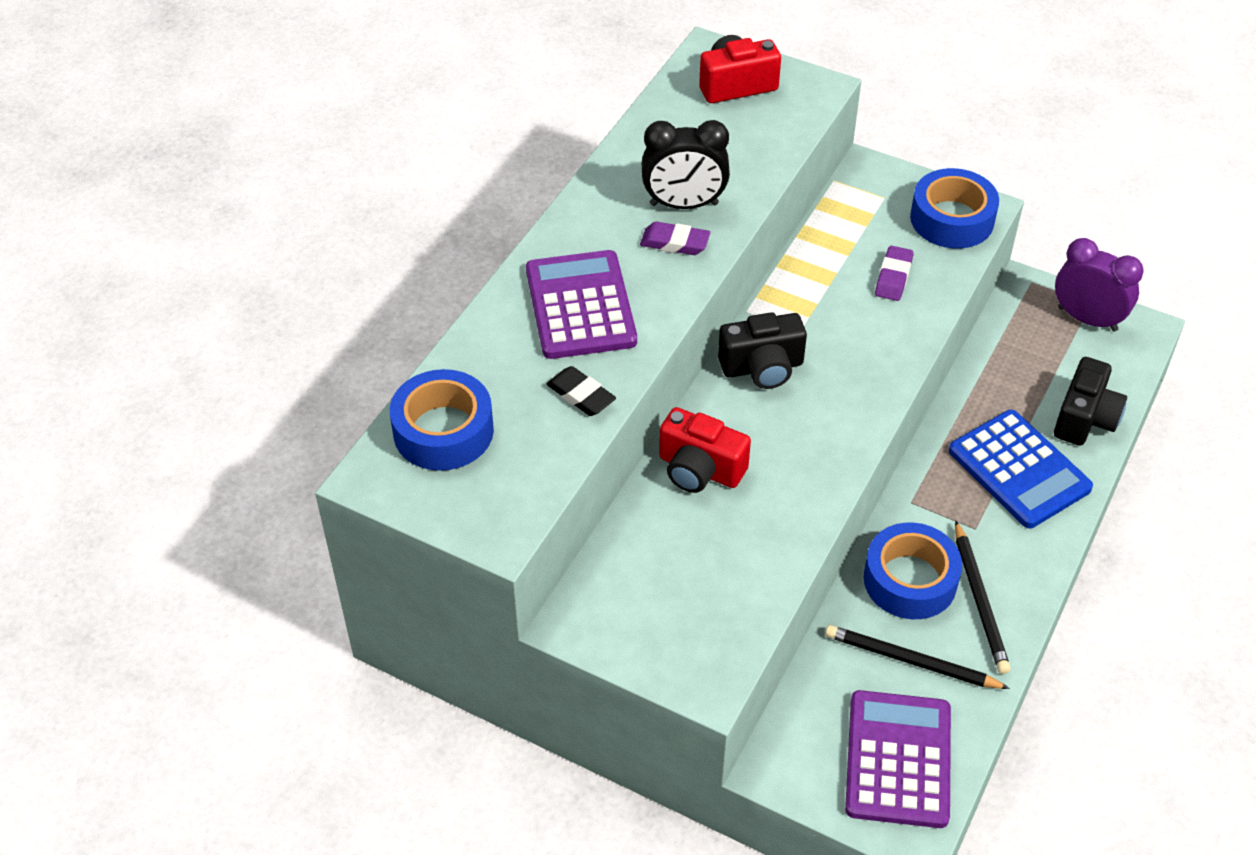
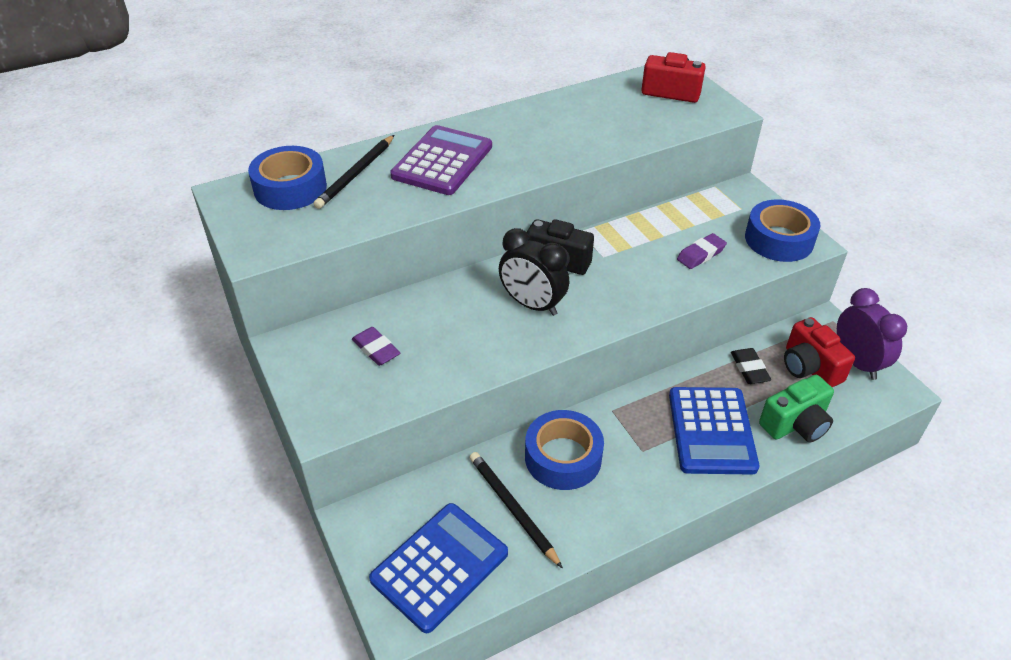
camera: 35 degrees right, 5 degrees down
(581, 395) = (387, 205): black eraser -> black eraser (749, 369)
(675, 243) = (538, 153): purple eraser -> purple eraser (376, 349)
(684, 204) = (567, 137): black clock -> black clock (532, 305)
(699, 469) = (454, 301): red camera -> red camera (809, 367)
(898, 759) = (440, 566): purple calculator -> blue calculator
(980, 600) = (600, 498): black pencil -> black pencil (356, 174)
(1085, 418) = (795, 424): black camera -> green camera

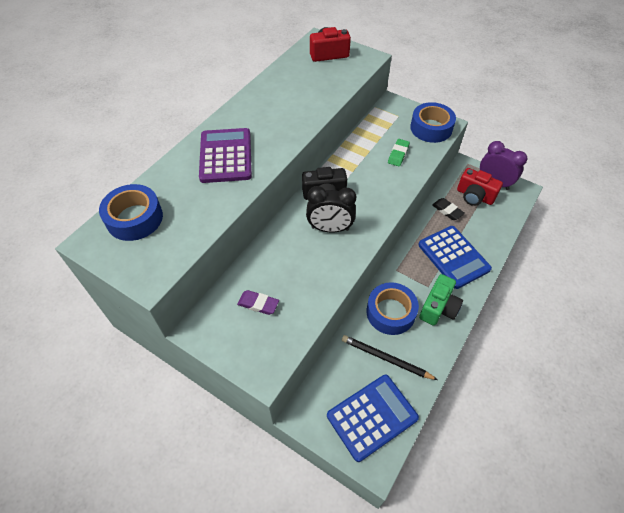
camera: 30 degrees left, 10 degrees up
(356, 174) = (174, 188): black pencil -> none
(440, 566) = (372, 417): blue calculator -> blue calculator turned 45 degrees clockwise
(701, 254) = (398, 154): purple eraser -> green eraser
(795, 424) = (489, 232): green camera -> green camera (438, 308)

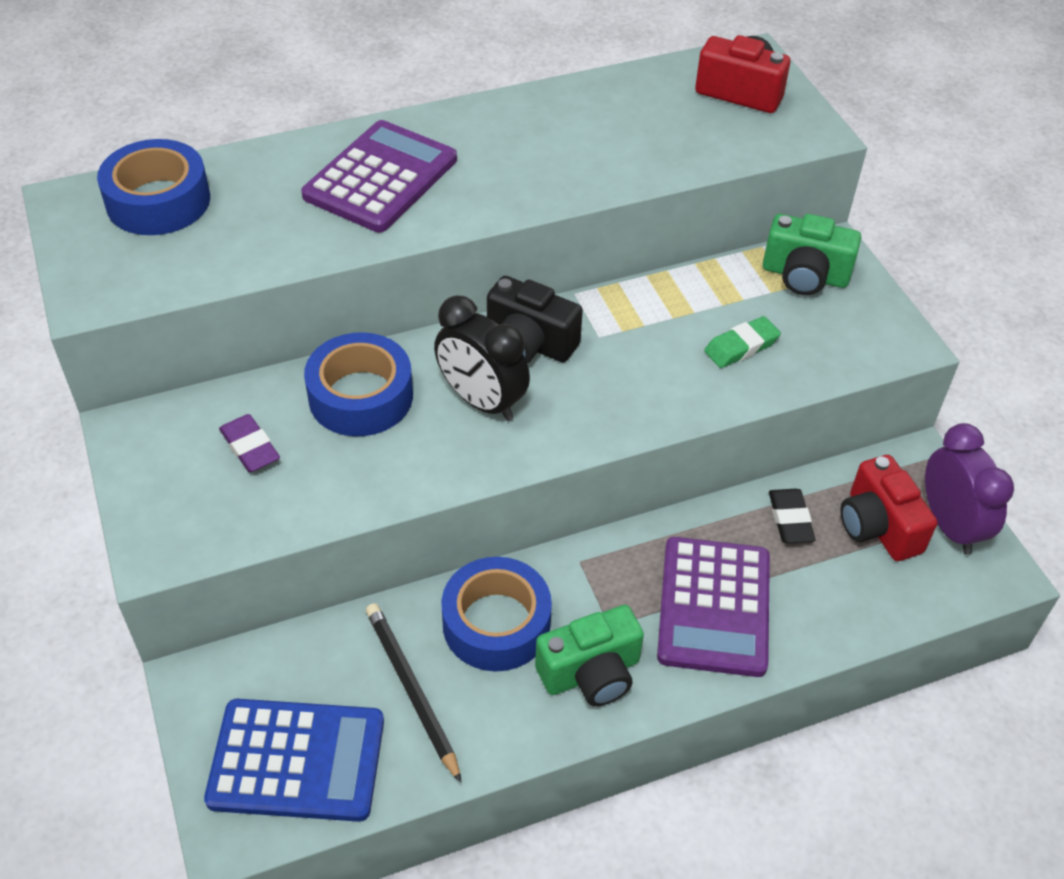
camera: 35 degrees right, 5 degrees down
(393, 117) = (804, 275): none -> green camera
(431, 128) = (862, 334): blue tape -> blue tape (361, 396)
(453, 257) = (713, 607): blue calculator -> purple calculator

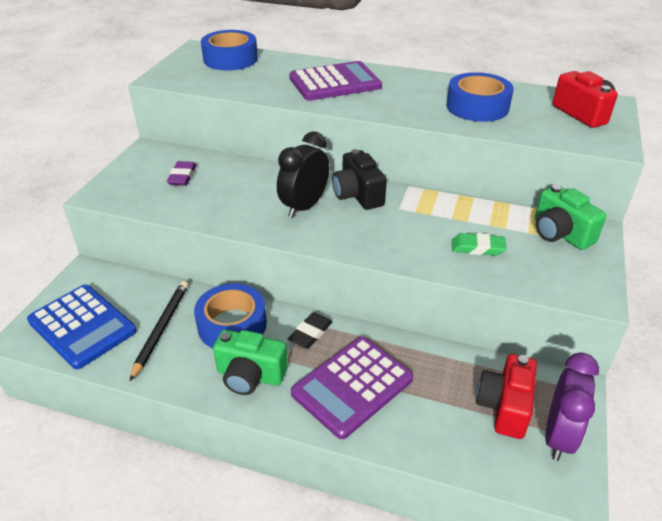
camera: 40 degrees right, 10 degrees down
(361, 396) = (252, 180): blue tape -> blue tape (477, 107)
(482, 401) = (304, 207): black clock -> black clock turned 45 degrees clockwise
(790, 519) = (448, 370): black eraser -> black eraser (310, 333)

